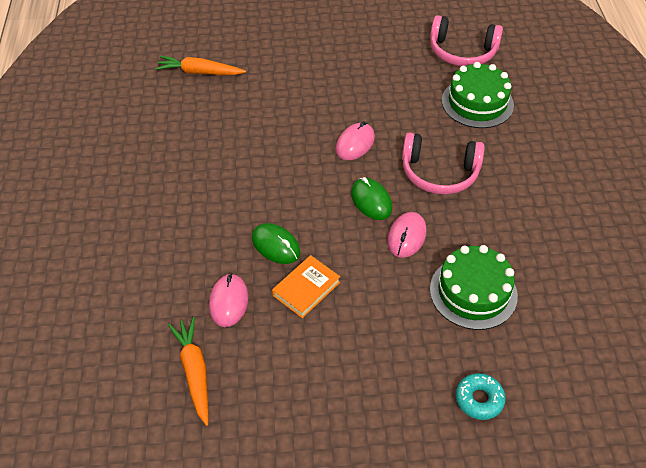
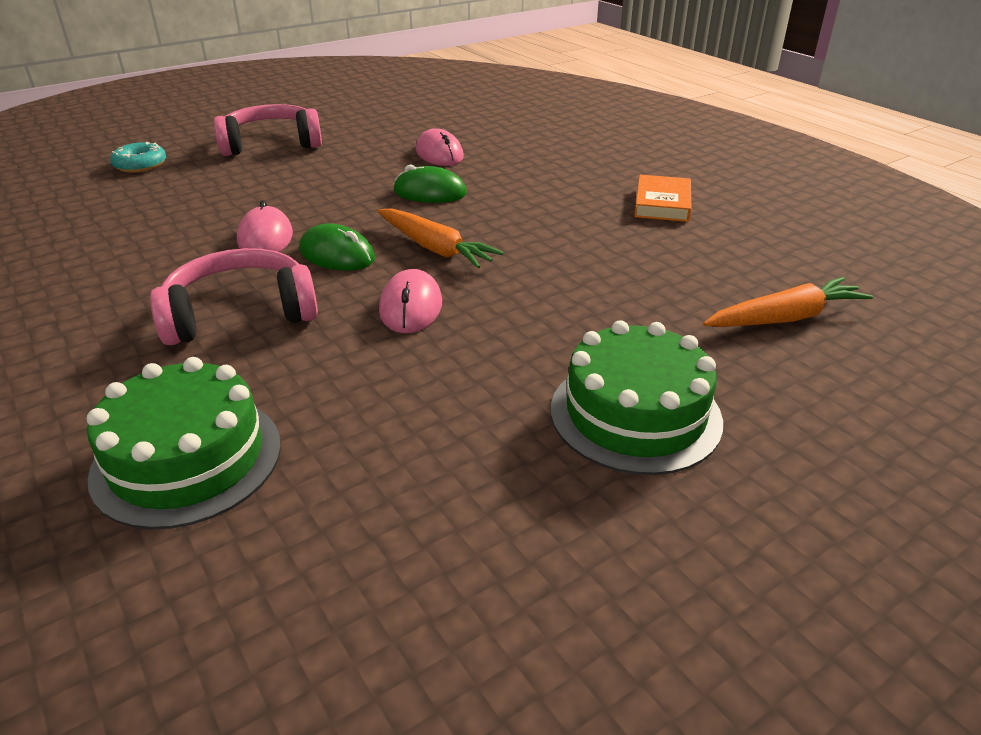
camera: 150 degrees right, 15 degrees down
(194, 372) = (427, 123): orange carrot -> orange carrot (435, 248)
(306, 289) = (366, 177): orange book -> orange book (662, 204)
(462, 52) = (262, 598): pink headphones -> pink headphones (271, 144)
(473, 292) = (157, 219): green cake -> green cake (635, 414)

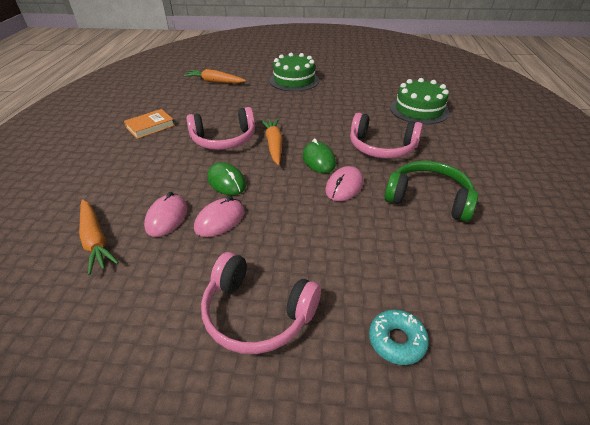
camera: 140 degrees left, 5 degrees up
(126, 265) = (428, 198): none -> green headphones
(411, 307) = (315, 125): pink mouse -> pink mouse (220, 220)
(472, 128) = (95, 240): none -> orange carrot
(522, 228) = (224, 140): none -> pink headphones

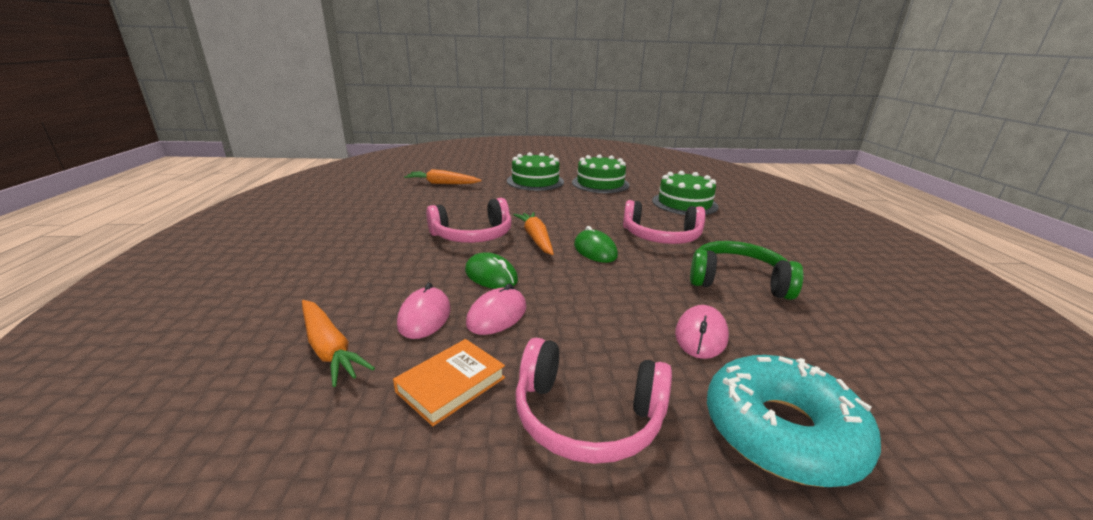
camera: 10 degrees left, 15 degrees down
(150, 126) = (374, 225): orange book -> orange book (451, 384)
(344, 186) = (636, 274): pink mouse -> pink mouse (701, 336)
(351, 84) = (600, 183): none -> green cake
(396, 340) = (781, 431): turquoise donut -> turquoise donut, size x1.98

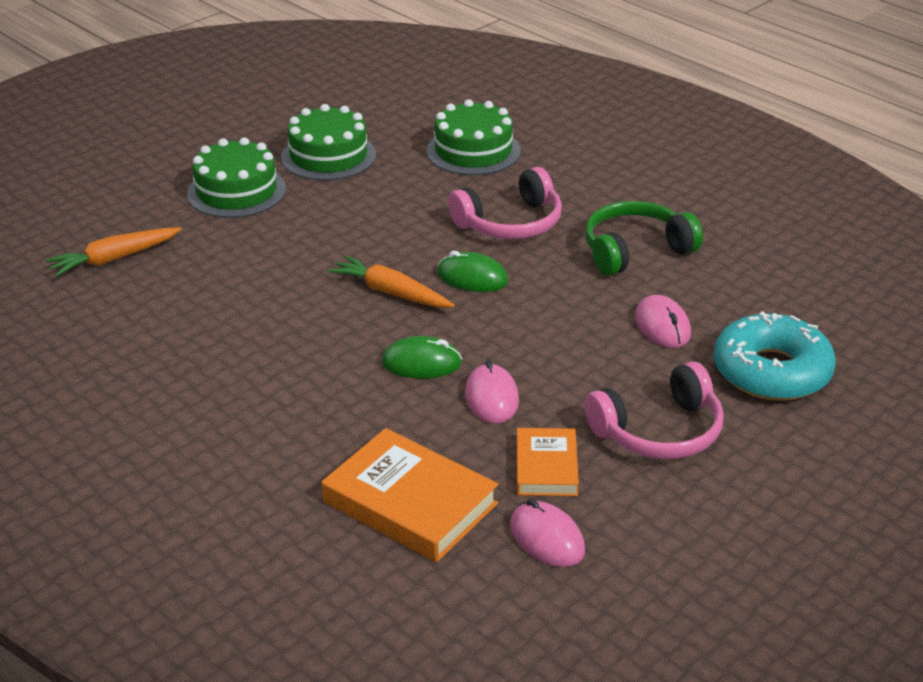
camera: 40 degrees left, 10 degrees up
(329, 348) = (410, 503): orange carrot -> orange book
(424, 317) = (435, 434): pink mouse -> pink mouse (547, 538)
(473, 235) = (317, 324): pink headphones -> none

